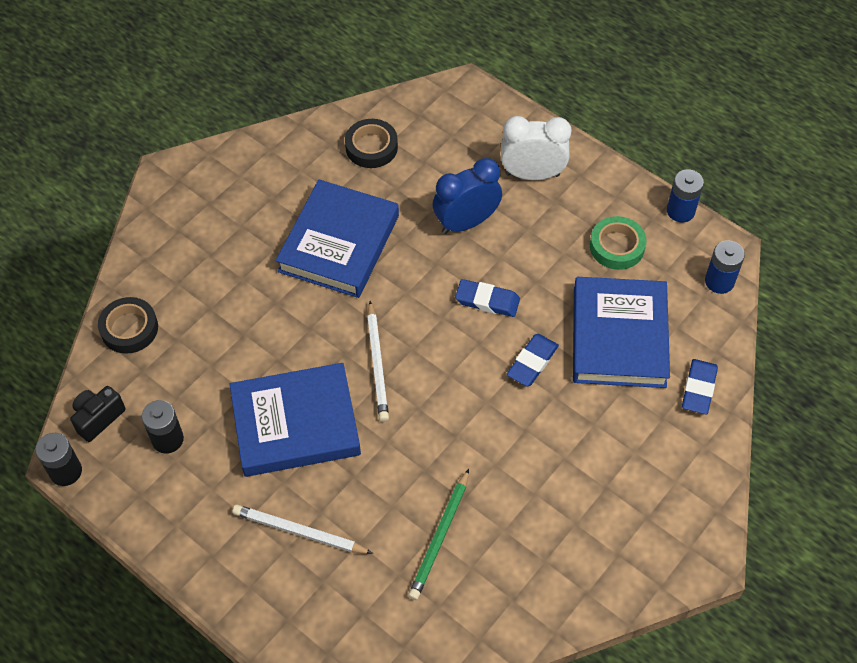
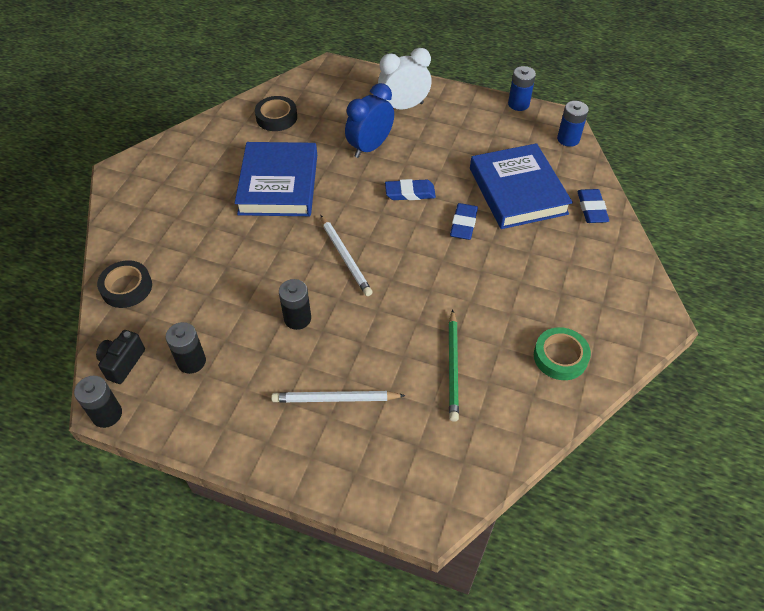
camera: 20 degrees left, 5 degrees down
(295, 424) = (297, 318): blue book -> black battery
(617, 246) = (486, 136): green tape -> green tape (560, 357)

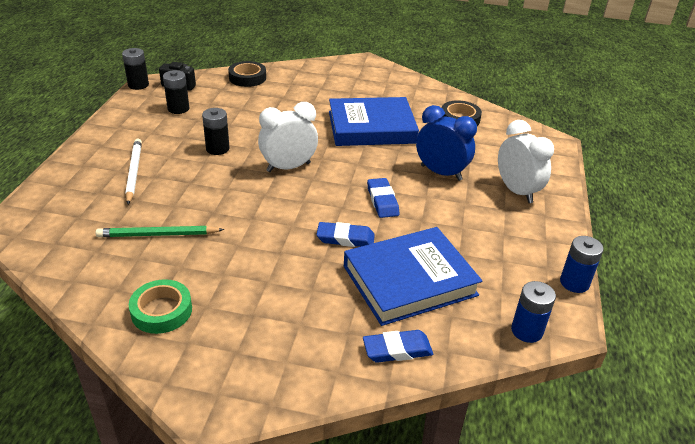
camera: 80 degrees right, 15 degrees down
(345, 257) = (288, 167): white pencil -> white clock

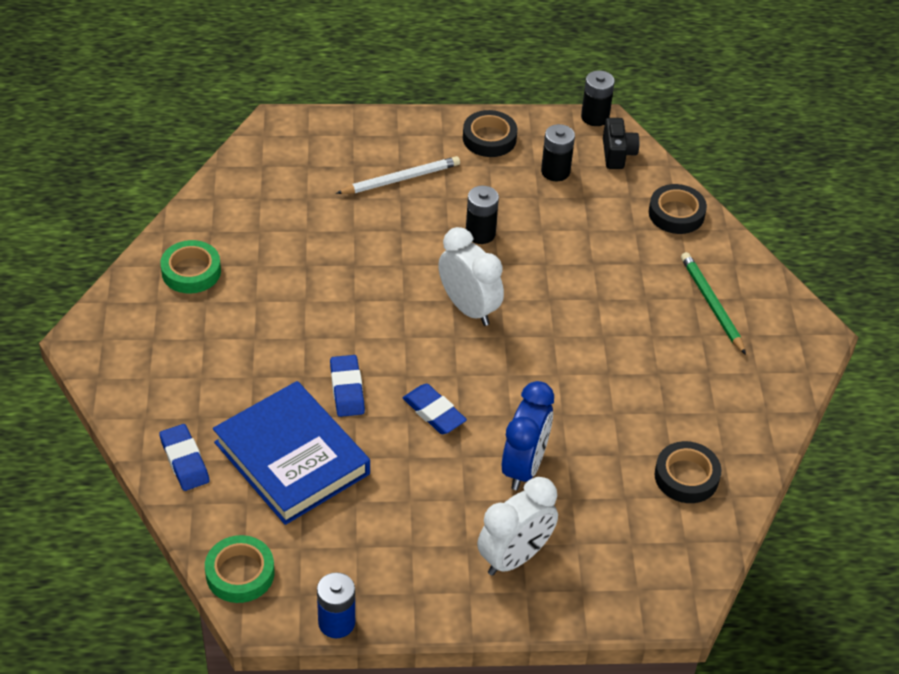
camera: 75 degrees right, 10 degrees up
(123, 127) = (489, 138): none -> black tape
(158, 234) = (300, 234): green pencil -> green pencil (712, 304)
(371, 127) = (607, 374): blue book -> none
(382, 201) = (434, 412): blue eraser -> blue eraser turned 75 degrees clockwise
(527, 331) = (240, 573): blue battery -> green tape

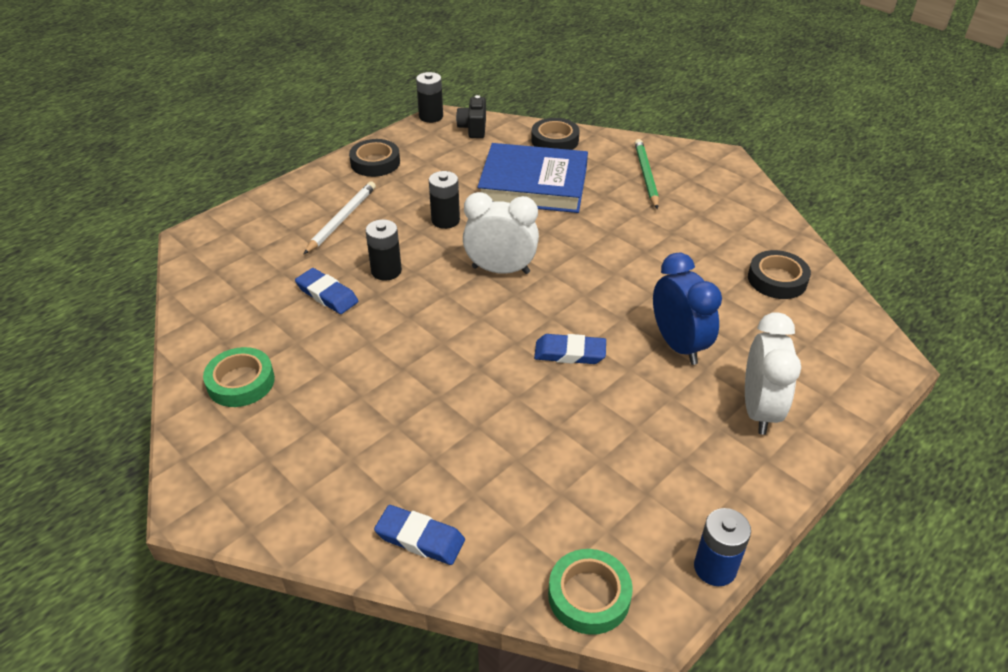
camera: 40 degrees left, 5 degrees down
(292, 458) = (509, 465): blue book -> blue book (533, 184)
(347, 389) = (485, 382): blue eraser -> blue eraser (327, 295)
(555, 171) = (447, 158): black battery -> black battery (386, 271)
(617, 154) = (473, 128): black camera -> black camera turned 135 degrees counterclockwise
(712, 304) = (646, 176): green pencil -> green pencil turned 60 degrees clockwise

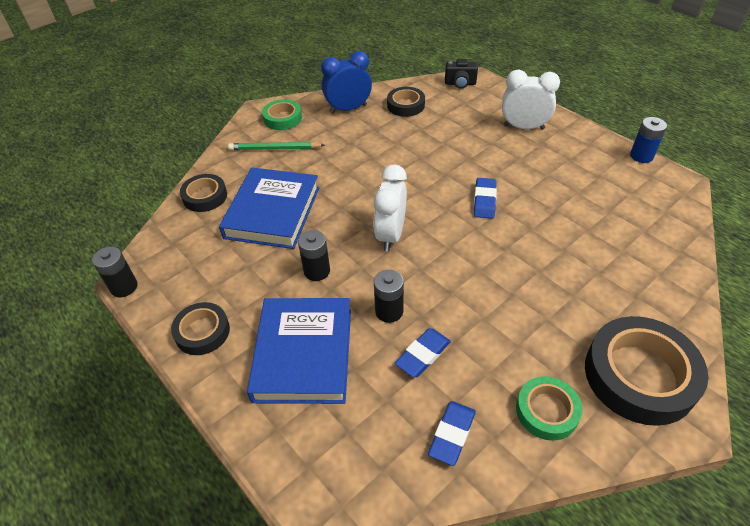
camera: 85 degrees left, 5 degrees up
(266, 470) = (639, 375): none -> black tape
(342, 219) = (303, 354): white pencil -> blue book
(420, 538) = (668, 277): blue eraser -> blue eraser (452, 434)
(473, 128) = (162, 252): black camera -> black camera (460, 83)
(589, 595) = (678, 203): green tape -> green tape (282, 118)
(678, 345) = (471, 151): blue clock -> blue clock (348, 109)

